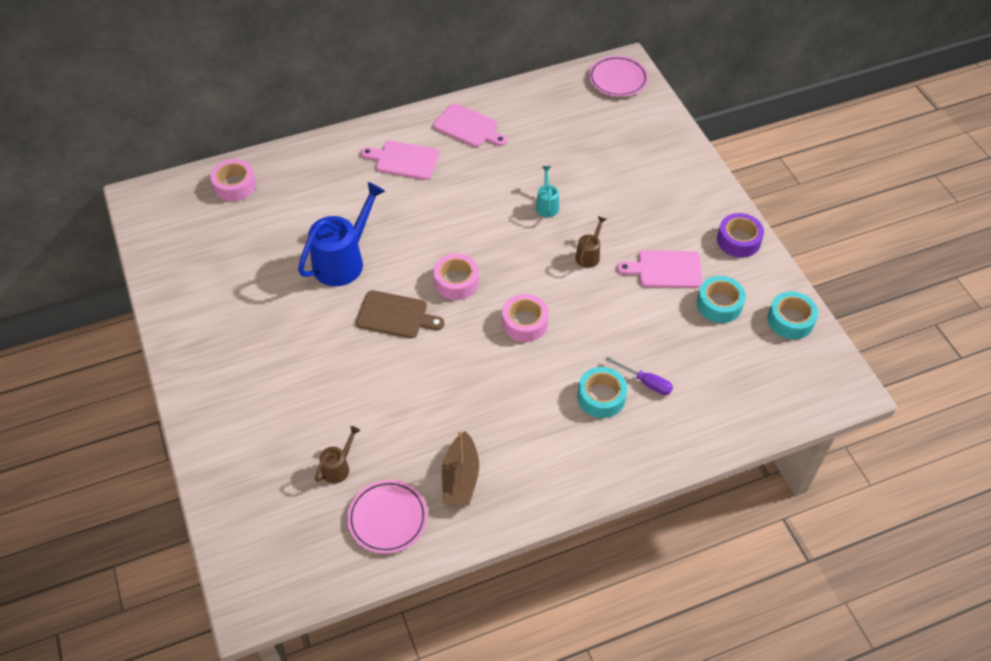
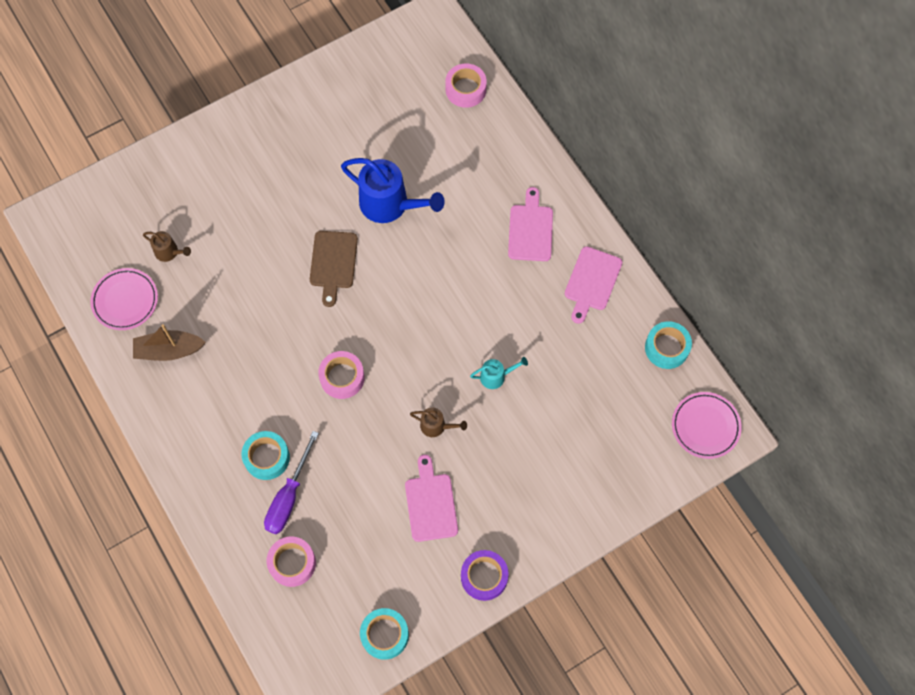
camera: 80 degrees right, 15 degrees up
(456, 281) = (381, 308): pink tape -> pink tape (292, 563)
(646, 382) = (288, 497): purple screwdriver -> purple screwdriver, size x1.56
(719, 304) = (394, 561): turquoise tape -> turquoise tape (666, 348)

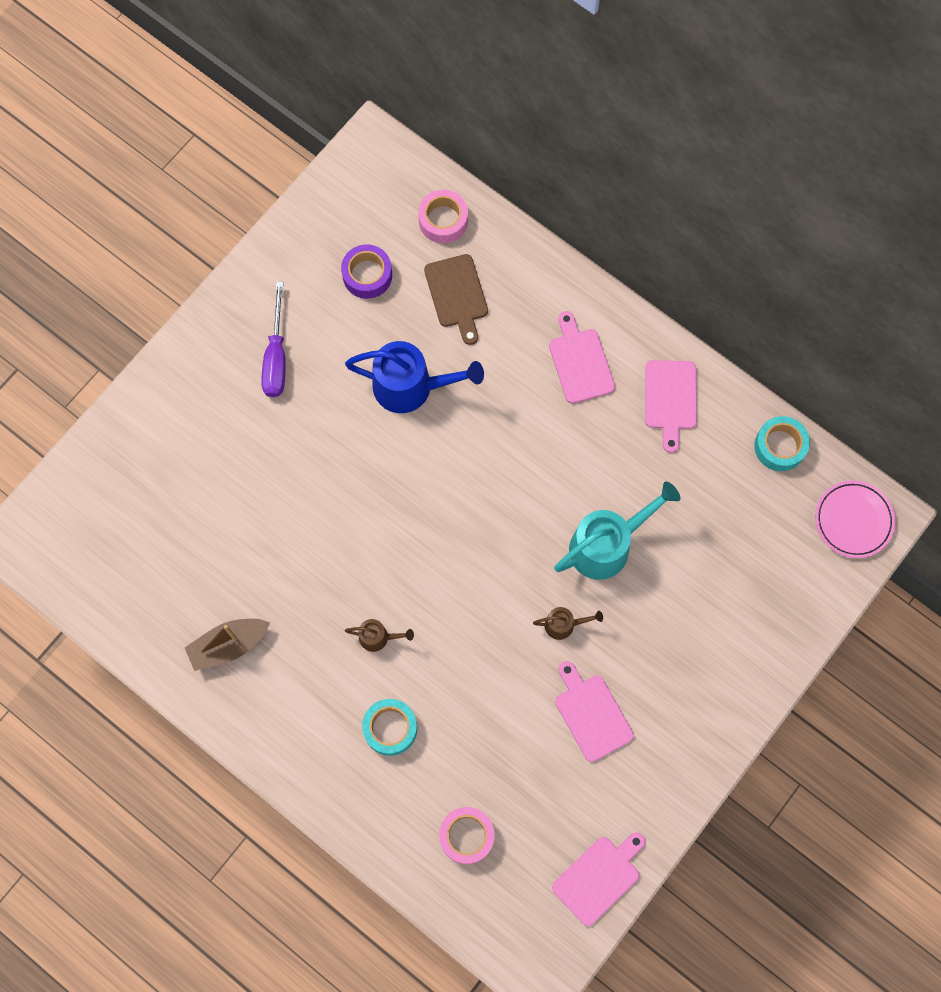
camera: 20 degrees left, 5 degrees up
(125, 301) = (153, 605): pink plate -> none
(169, 252) = (181, 530): brown watering can -> brown watering can (378, 637)
(288, 497) = (432, 763): purple screwdriver -> purple screwdriver (276, 357)
(333, 263) = (374, 478): brown cutting board -> brown cutting board (457, 295)
(342, 377) = (437, 607): pink tape -> none
(384, 635) = (599, 877): turquoise tape -> pink cutting board
(484, 577) = (680, 773): purple tape -> purple tape (367, 275)
(496, 376) = (607, 544): turquoise watering can -> turquoise watering can, size x2.07

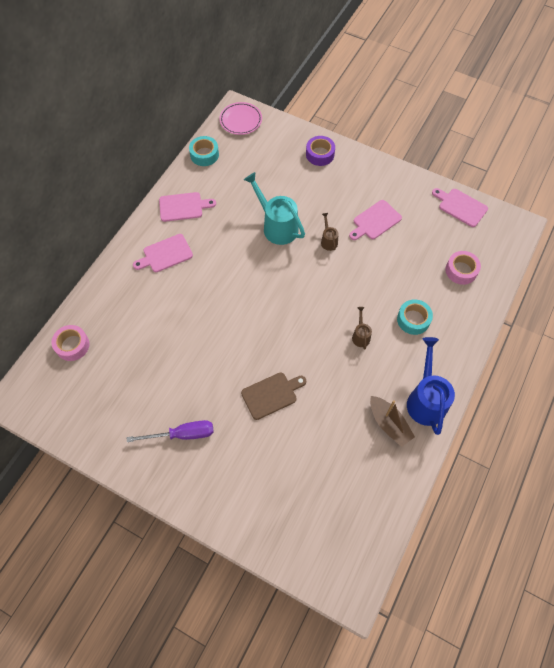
camera: 100 degrees left, 10 degrees down
(367, 275) = (116, 386): purple tape -> purple tape (320, 154)
(411, 387) = (193, 344): blue watering can -> blue watering can (425, 399)
(457, 295) = (126, 328): brown cutting board -> brown cutting board (271, 394)

